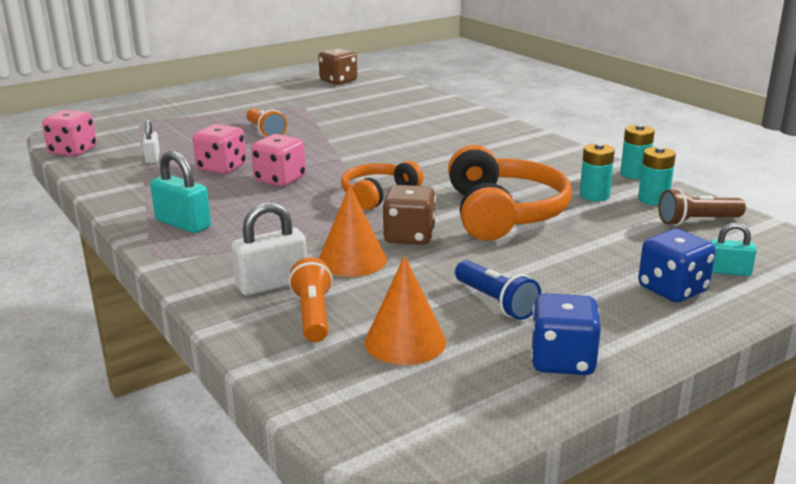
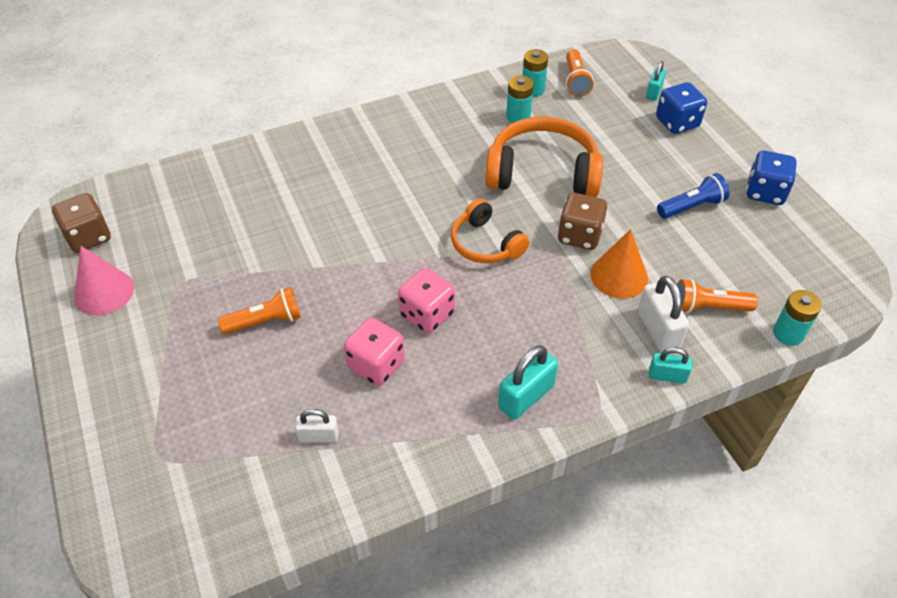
camera: 80 degrees left, 25 degrees up
(73, 151) = (257, 535): pink dice -> none
(205, 291) = (667, 376): none -> turquoise padlock
(287, 91) = (104, 292): none -> pink cone
(405, 341) = (744, 261): orange cone -> none
(634, 174) = (479, 84): turquoise battery -> turquoise battery (788, 333)
(697, 221) = (575, 81): brown flashlight -> orange flashlight

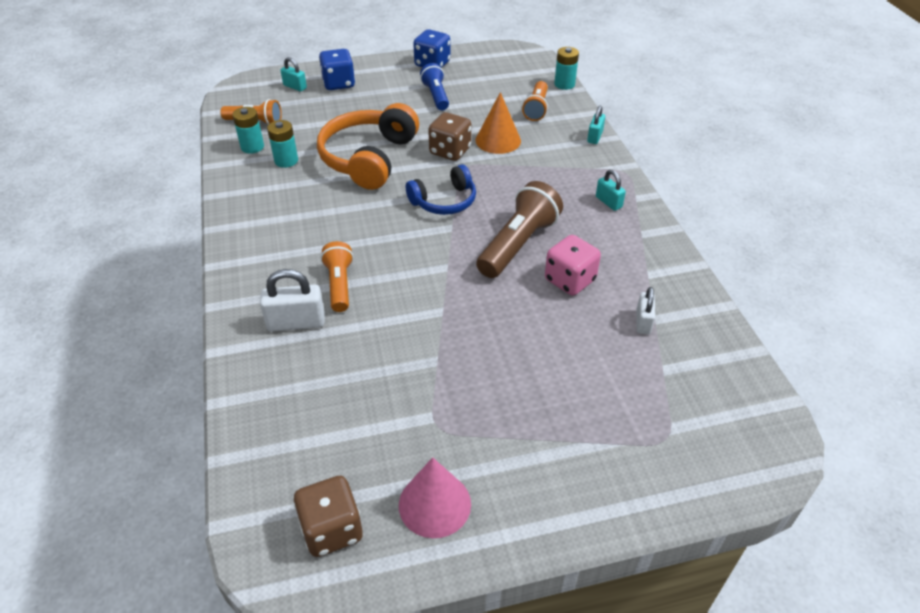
camera: 80 degrees left, 5 degrees down
(265, 321) = (507, 353): orange flashlight -> orange flashlight (339, 285)
(427, 314) = (518, 244): pink dice -> brown flashlight
(485, 244) = (444, 201): orange headphones -> blue headphones
(526, 396) = (608, 202): turquoise padlock -> turquoise padlock, size x0.62
(658, 330) = (553, 133): white padlock -> white padlock (296, 322)

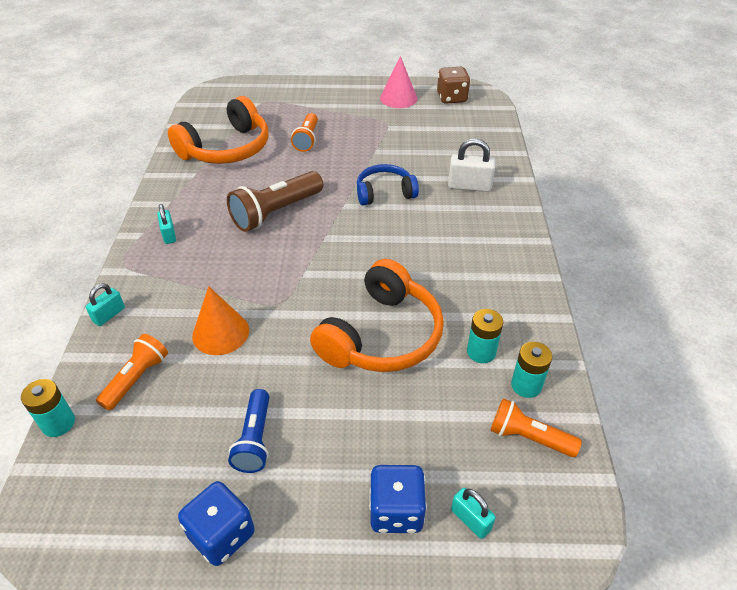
camera: 165 degrees left, 0 degrees up
(339, 285) = (434, 206): orange flashlight -> orange flashlight (307, 139)
(444, 201) = (319, 264): blue headphones -> blue headphones (384, 193)
(450, 151) = (284, 327): brown dice -> none
(570, 280) = (255, 180): pink dice -> none
(643, 322) = (227, 149): white padlock -> orange headphones

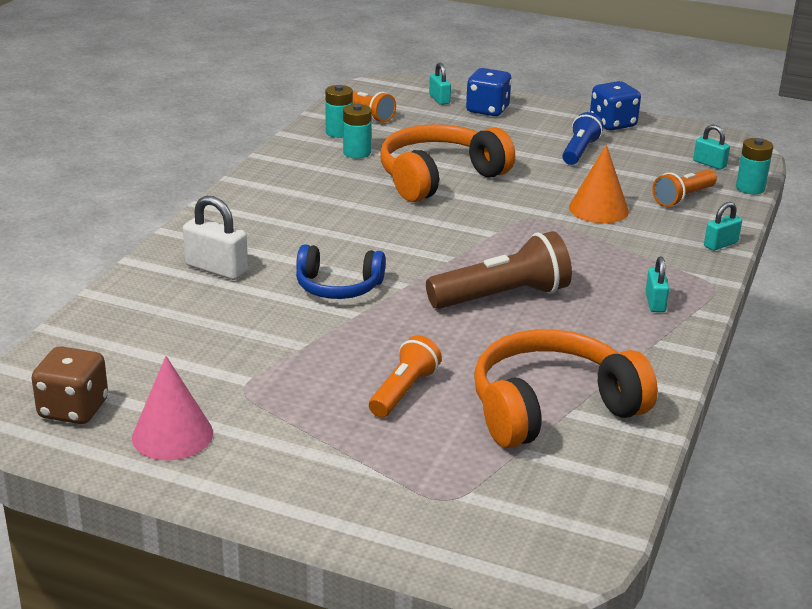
camera: 160 degrees left, 15 degrees down
(97, 465) = (709, 164): none -> turquoise padlock

